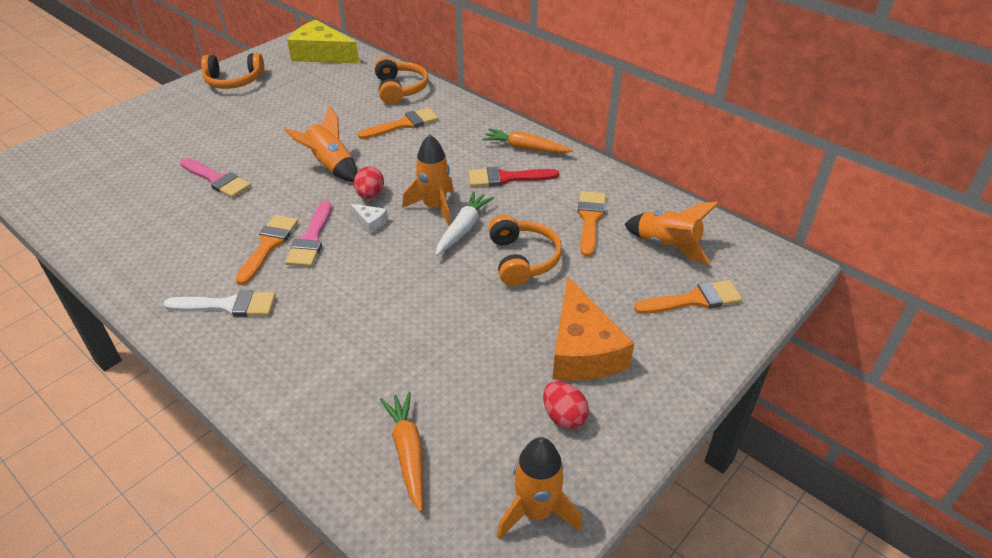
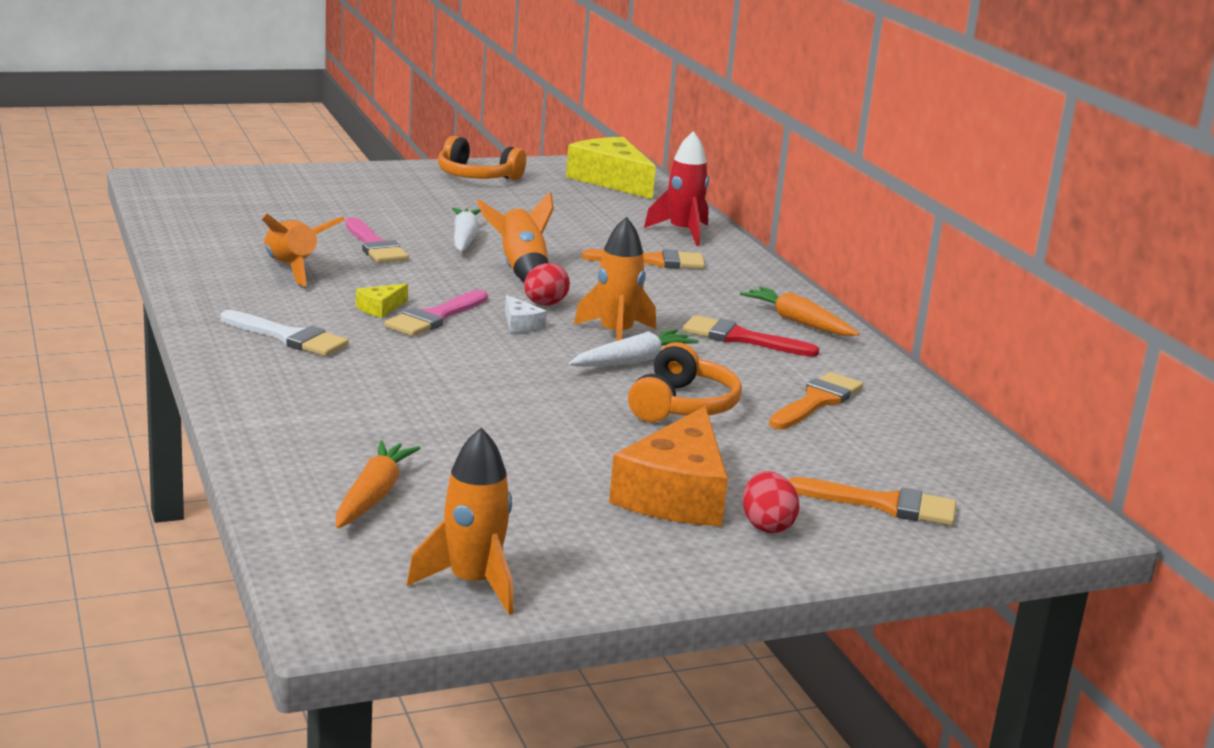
camera: 25 degrees right, 20 degrees down
(268, 245) = (380, 308): orange brush -> yellow cheese
(271, 148) = (464, 238): none -> white carrot
(400, 89) = (682, 232): orange headphones -> red rocket
(564, 416) = (589, 532): red egg -> red egg (766, 526)
(667, 246) = (903, 452): orange rocket -> orange rocket (292, 269)

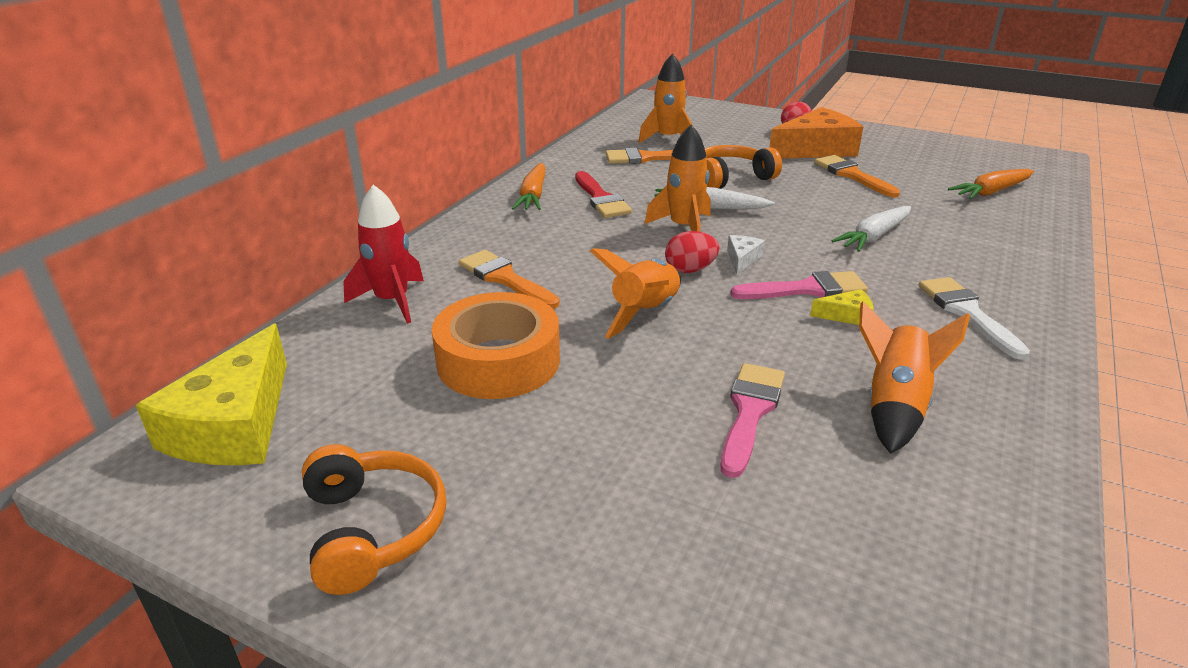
camera: 130 degrees left, 10 degrees up
(464, 238) = (627, 382): white carrot -> white carrot (874, 237)
(473, 583) = (971, 151): orange rocket -> orange rocket (667, 139)
(553, 227) = (498, 361): none -> orange tape
(883, 504) = (721, 122): orange brush -> orange brush (852, 175)

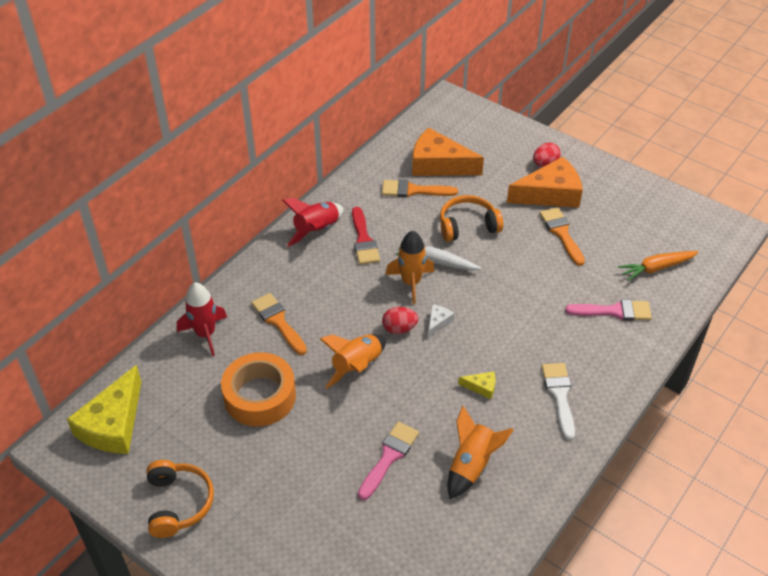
camera: 10 degrees right, 15 degrees up
(533, 196) = (316, 230): orange carrot -> red rocket
(667, 139) = (438, 164): orange rocket -> orange cheese
(807, 289) = (467, 359): pink brush -> pink brush (614, 311)
(874, 237) = (539, 310): white carrot -> none

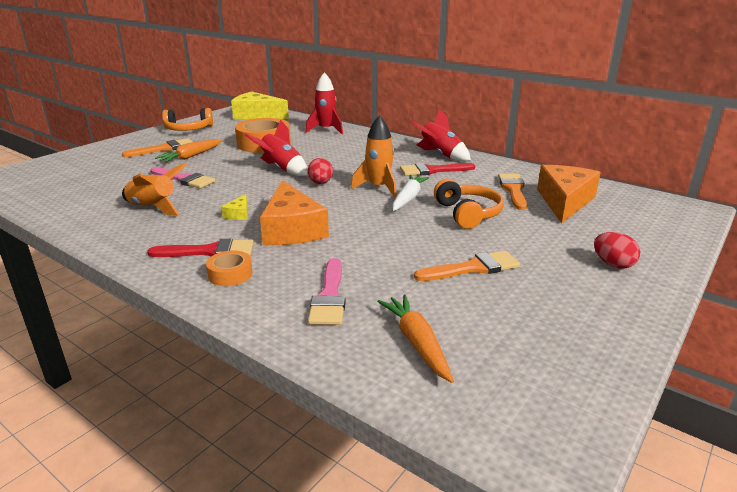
camera: 90 degrees right, 20 degrees down
(278, 321) = (335, 146): orange brush -> orange brush (164, 149)
(306, 469) = (191, 156): none -> orange carrot
(357, 367) = (281, 169): orange rocket -> red rocket
(438, 322) = (326, 198): white cheese -> none
(550, 194) = (549, 264): orange cheese -> orange cheese (292, 229)
(559, 395) = (209, 251): white brush -> red brush
(594, 374) = (230, 274): none -> orange tape

